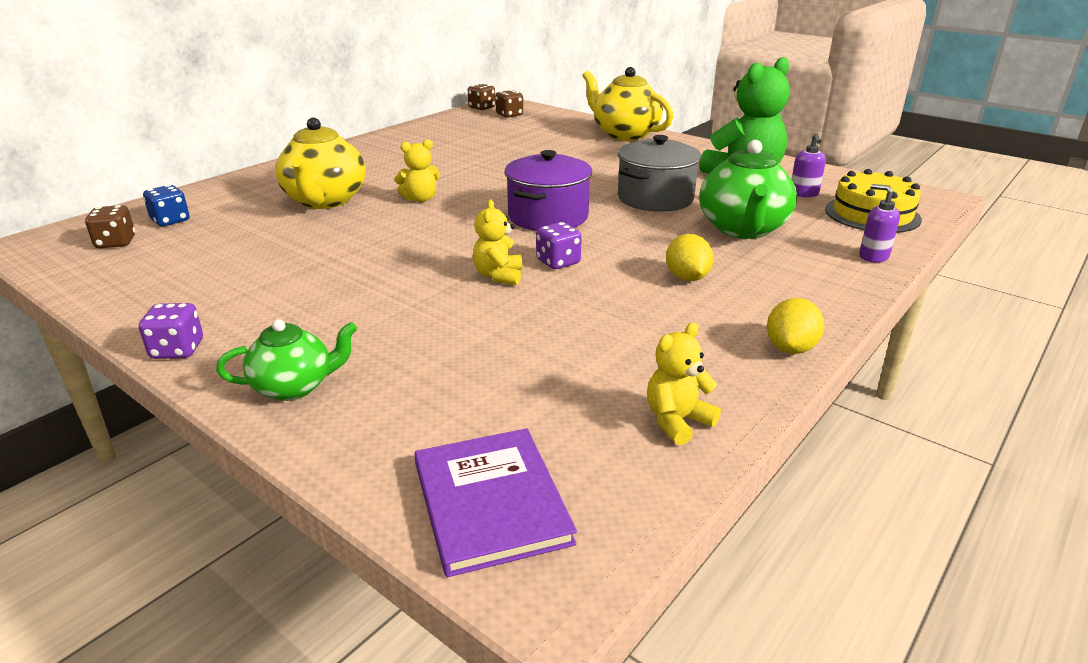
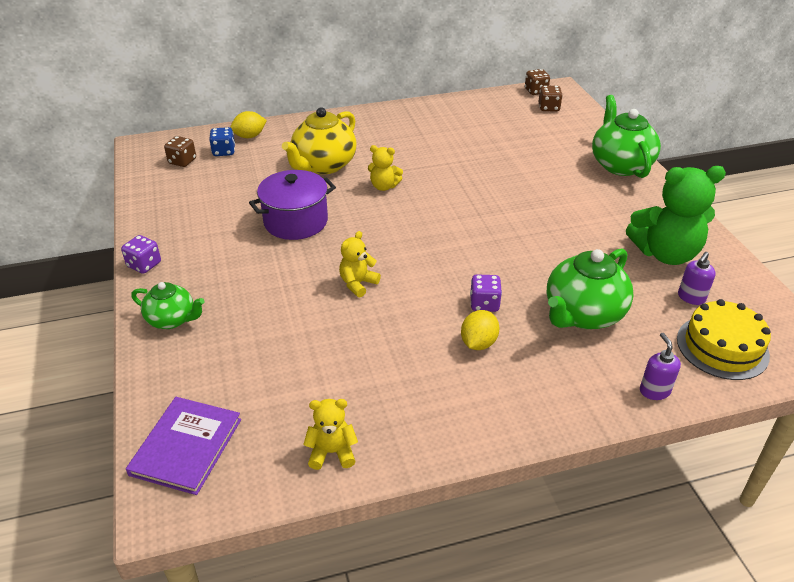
camera: 35 degrees right, 10 degrees up
(548, 217) = (450, 240): purple pot -> purple pot (296, 221)
(558, 262) = (408, 288): purple dice -> purple dice (484, 304)
(624, 134) = (620, 165): yellow teapot -> green teapot
(655, 198) = (554, 252): grey pot -> none
(790, 348) = (470, 439): yellow lemon -> yellow lemon (249, 136)

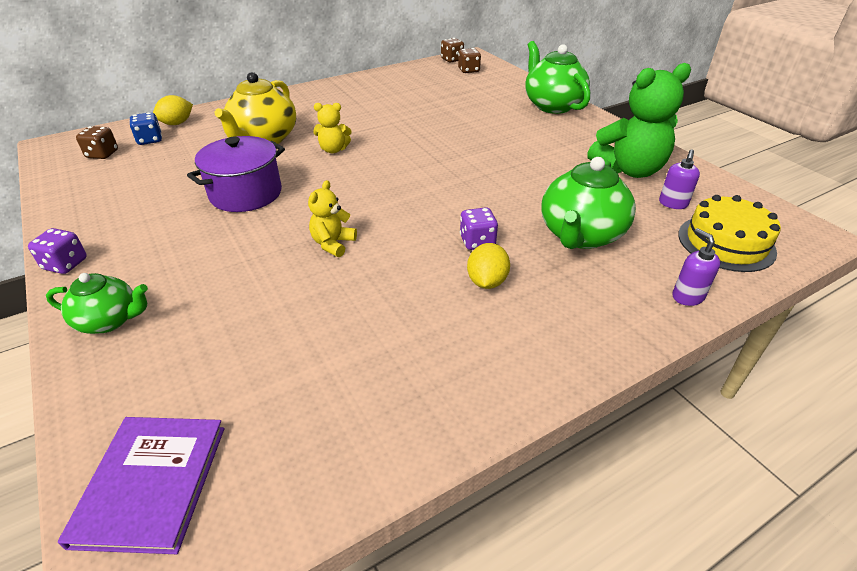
camera: 15 degrees left, 0 degrees up
(332, 452) = (357, 445): yellow teddy bear -> none

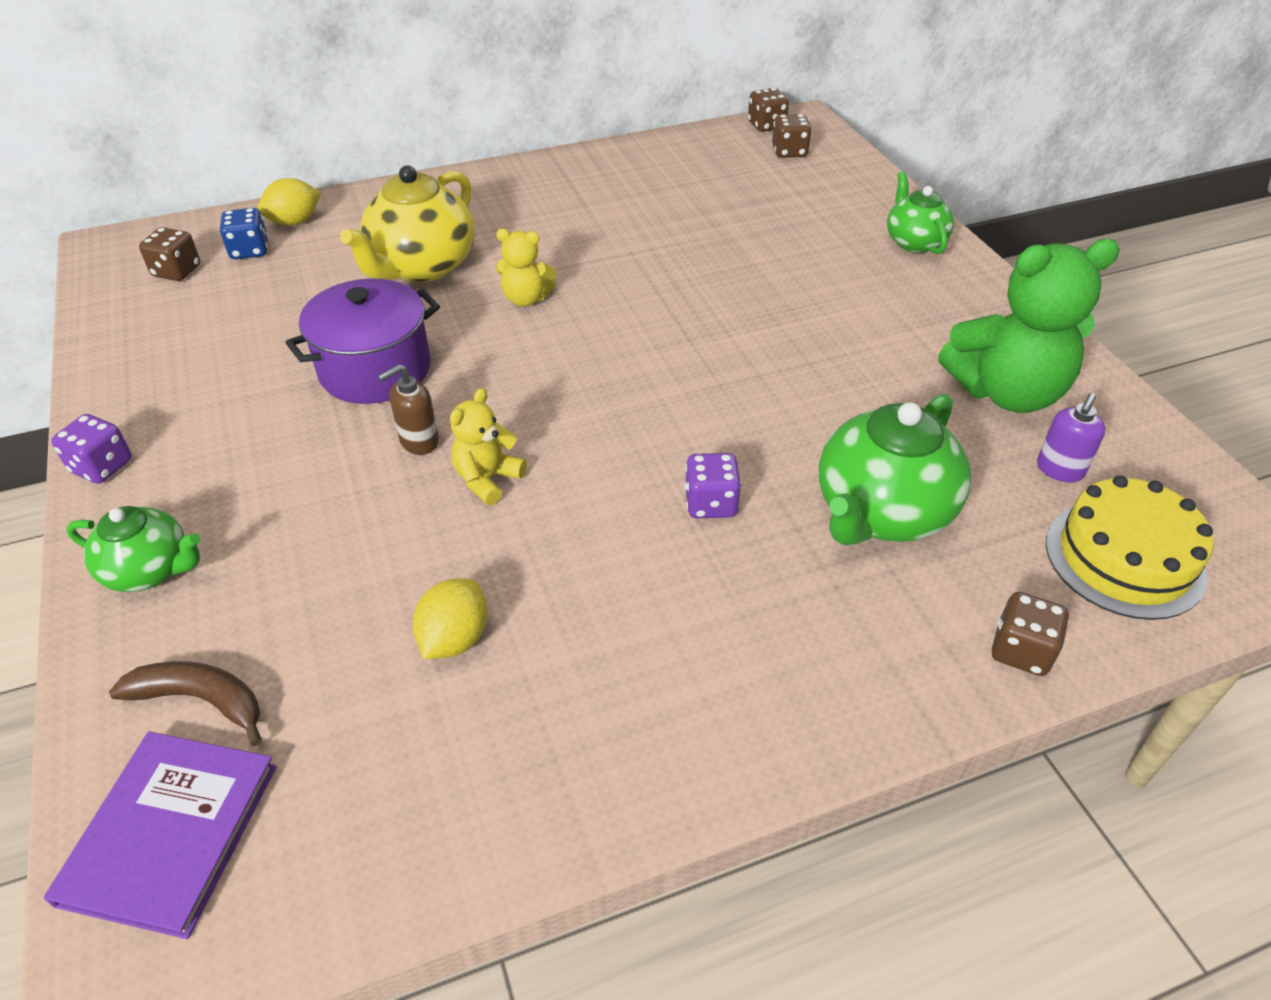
camera: 10 degrees right, 5 degrees up
(161, 394) = (201, 700): none -> brown banana
(283, 228) = (419, 442): none -> brown soap dispenser
(486, 282) = (706, 579): yellow lemon -> yellow lemon (454, 638)
(552, 105) = (914, 242): green teapot -> green teapot, size x0.60
(687, 296) = (1021, 651): purple soap dispenser -> brown dice

